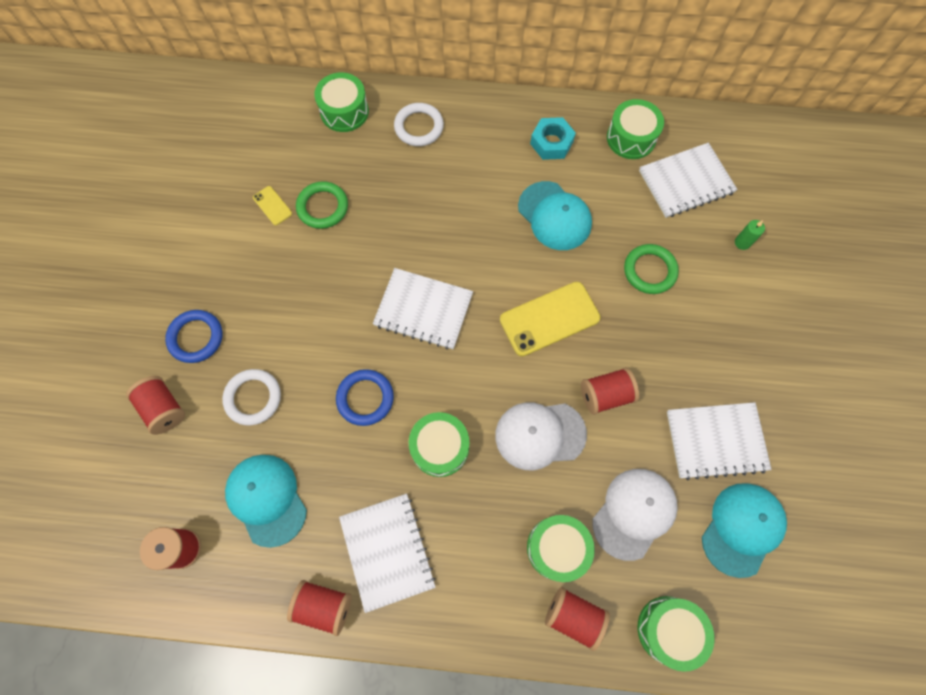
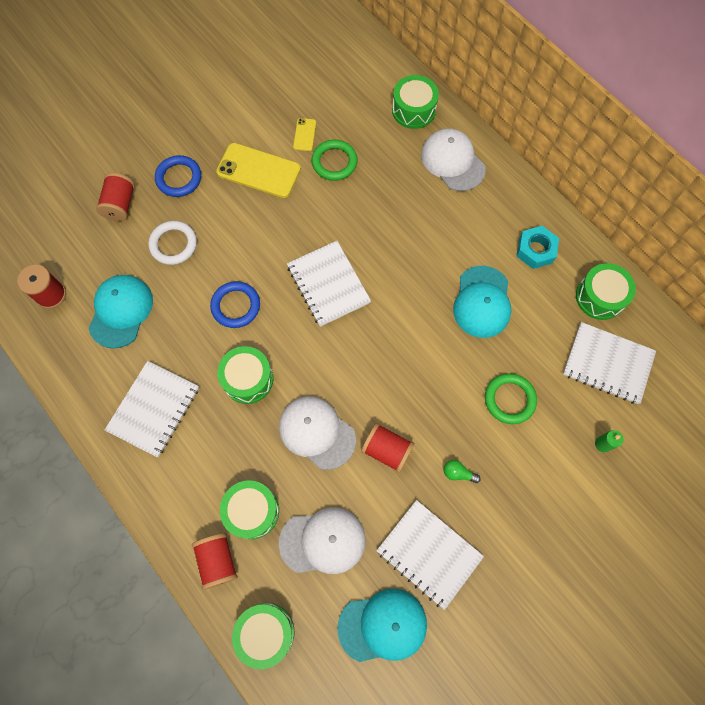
camera: 45 degrees right, 0 degrees up
(324, 606) = (89, 403): red spool -> none
(419, 127) = (452, 161): white ring -> white cap
(549, 319) = (403, 366): yellow phone -> yellow phone (258, 170)
(672, 360) = (458, 473): none -> green light bulb

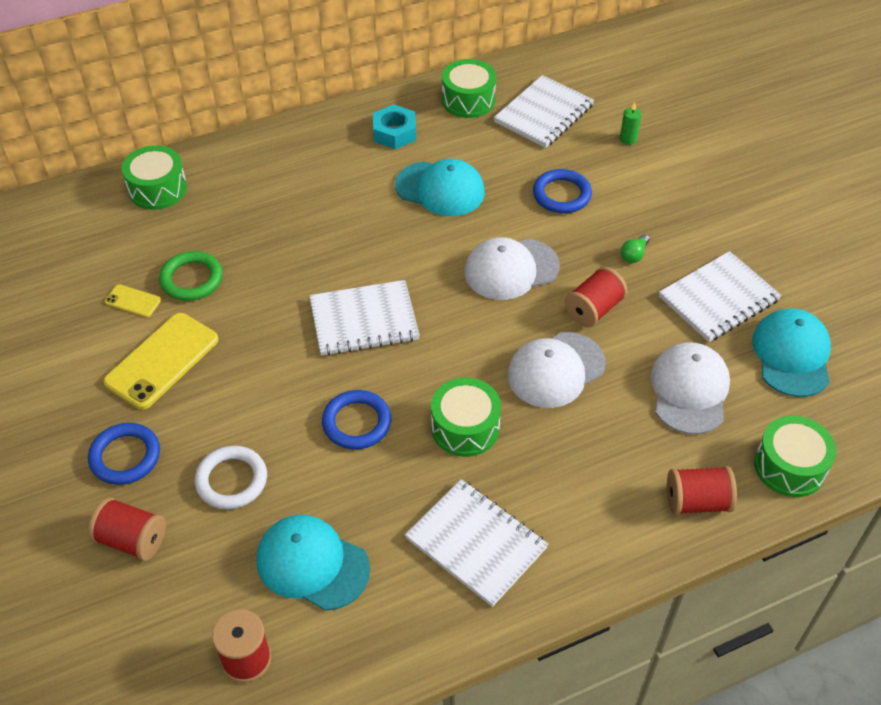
camera: 75 degrees left, 20 degrees down
(252, 511) = (640, 454): green drum -> none
(452, 161) = (249, 171): white cap -> white cap (511, 269)
(509, 399) = (561, 195): green ring -> blue ring

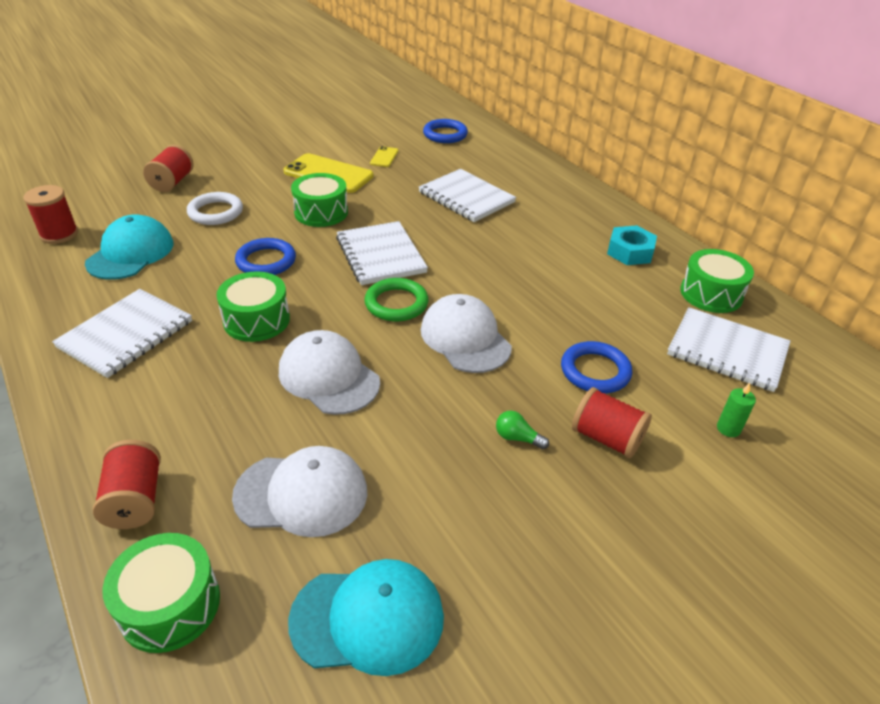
camera: 80 degrees right, 10 degrees down
(125, 456) = (242, 172): blue ring -> blue ring (445, 134)
(158, 189) = (501, 152): green drum -> green drum (321, 212)
(191, 279) = (410, 175): green ring -> green ring (396, 303)
(440, 189) = (564, 284): turquoise cap -> none
(593, 309) = (419, 403): red spool -> red spool (606, 438)
(718, 298) = (461, 527): white notebook -> white notebook (466, 197)

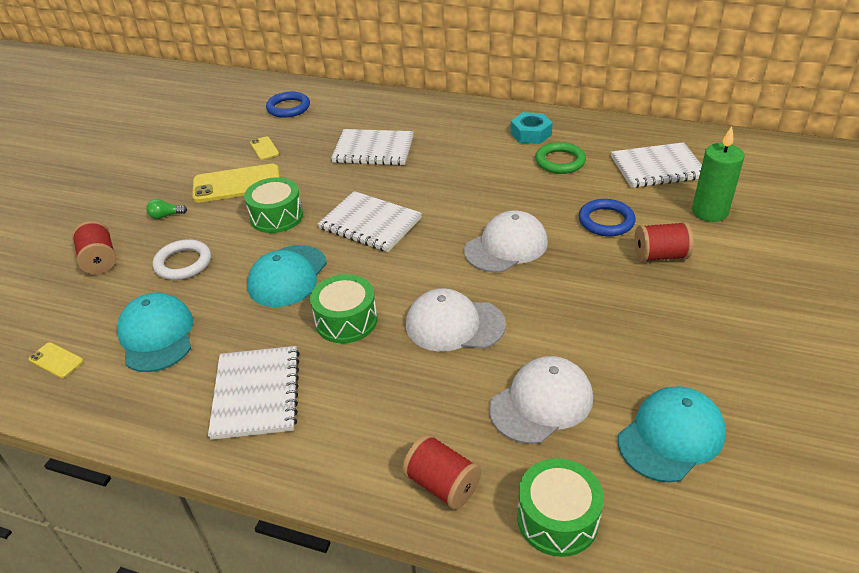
camera: 35 degrees left, 0 degrees up
(59, 234) = (56, 360): red spool -> yellow phone
(266, 261) = (288, 276): blue ring -> turquoise cap
(396, 303) = (430, 250): green ring -> green ring (560, 161)
(465, 338) = (506, 246): white cap -> white cap turned 120 degrees clockwise
(517, 438) = (616, 286): green light bulb -> green light bulb (166, 216)
(711, 294) = (608, 137): green drum -> none
(728, 429) = (709, 212): green candle -> green candle, size x2.07

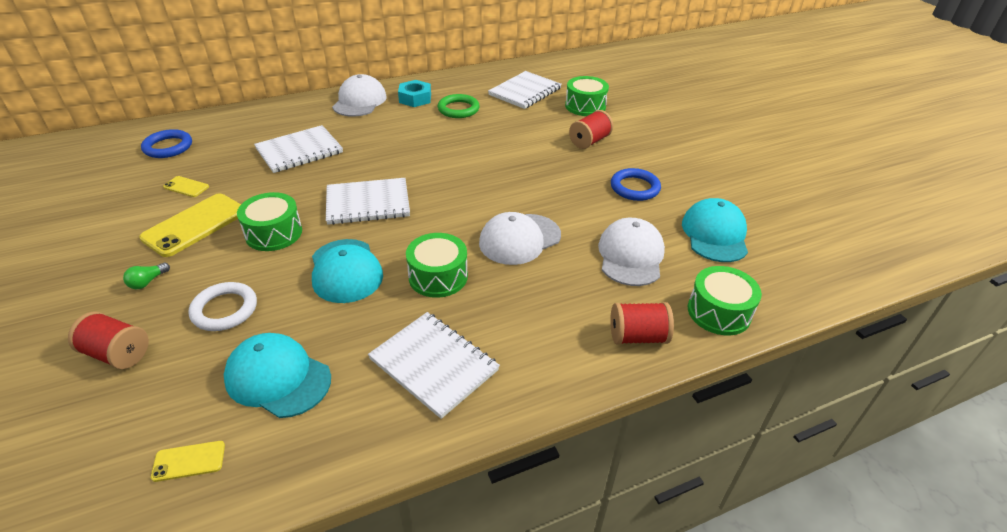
camera: 45 degrees left, 0 degrees up
(506, 246) = (490, 175): white cap -> white cap (359, 101)
(606, 221) = (534, 134): blue ring -> blue ring (634, 188)
(709, 212) = (585, 106): green candle -> green drum

